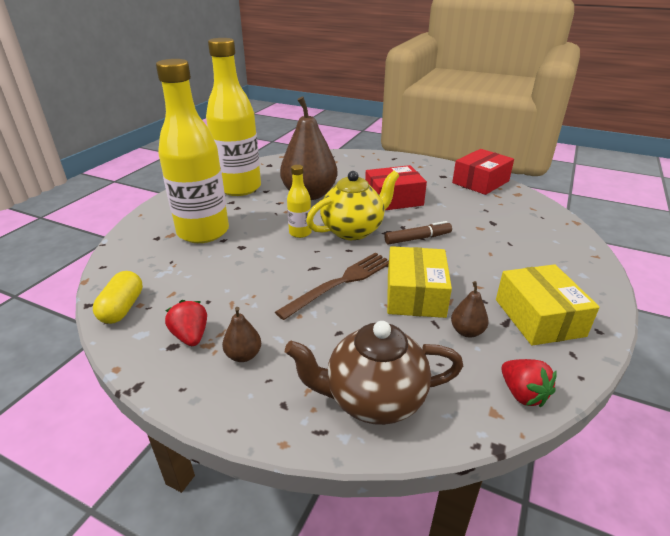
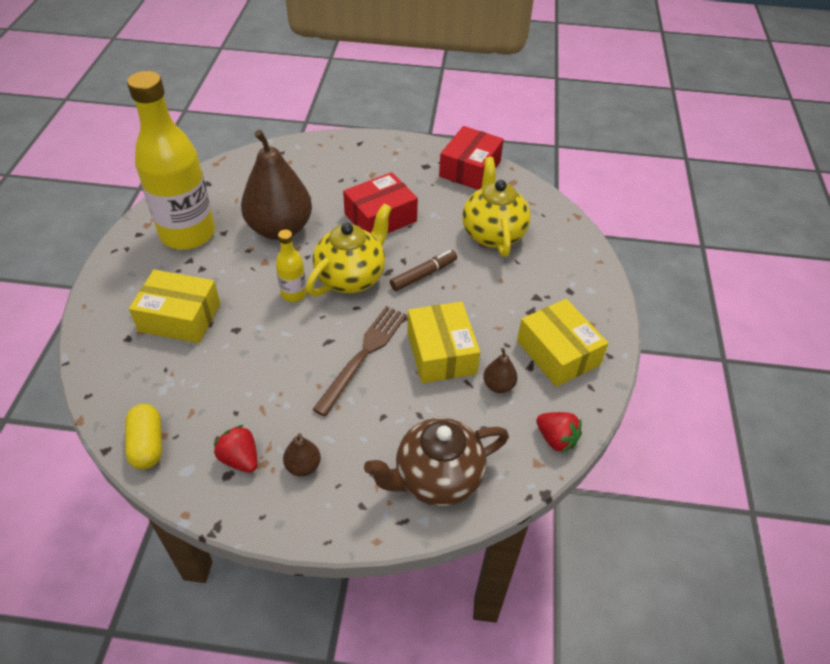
camera: 20 degrees left, 15 degrees up
(203, 232) = (180, 317): yellow bottle -> yellow box
(490, 222) = (493, 234): none -> yellow teapot

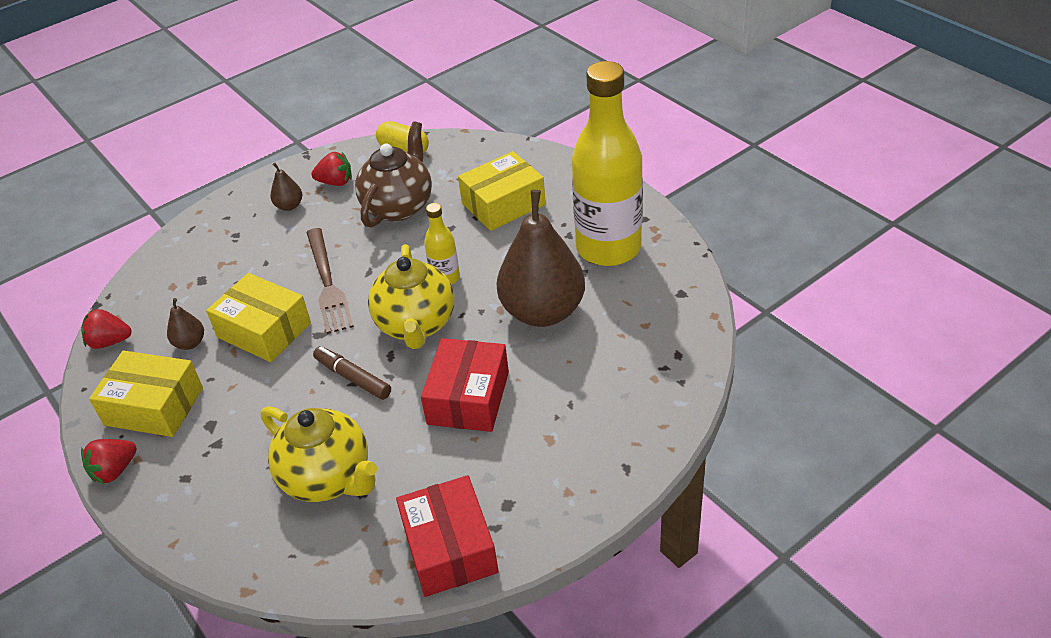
camera: 140 degrees right, 5 degrees down
(423, 275) = (353, 378): brown marker -> brown marker turned 120 degrees clockwise
(436, 478) = (187, 260): brown teapot -> brown teapot (399, 206)
(610, 327) = (114, 471): none -> red strawberry

